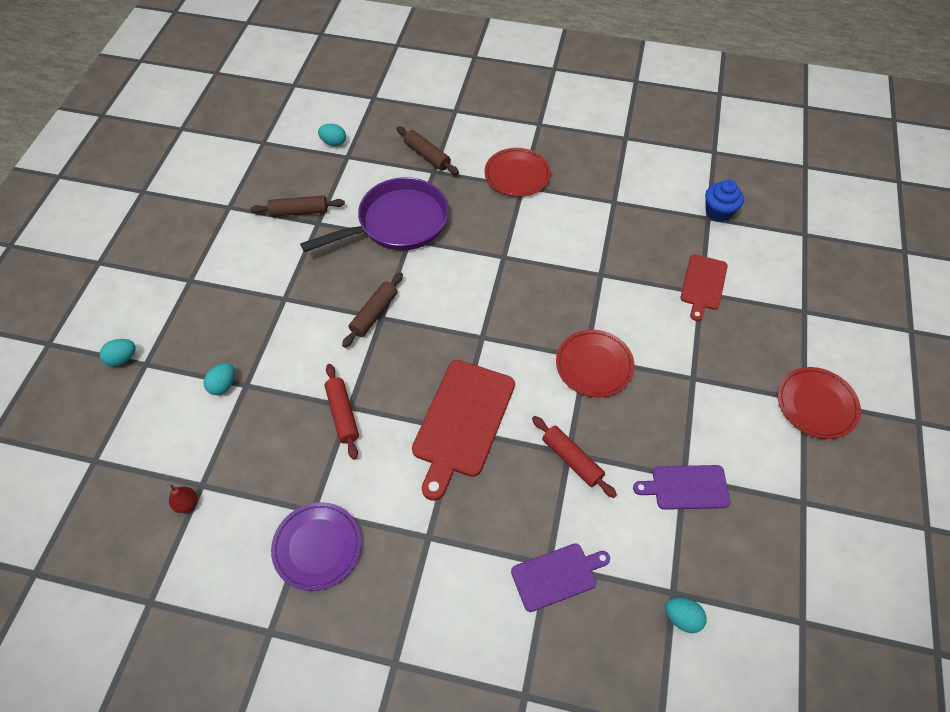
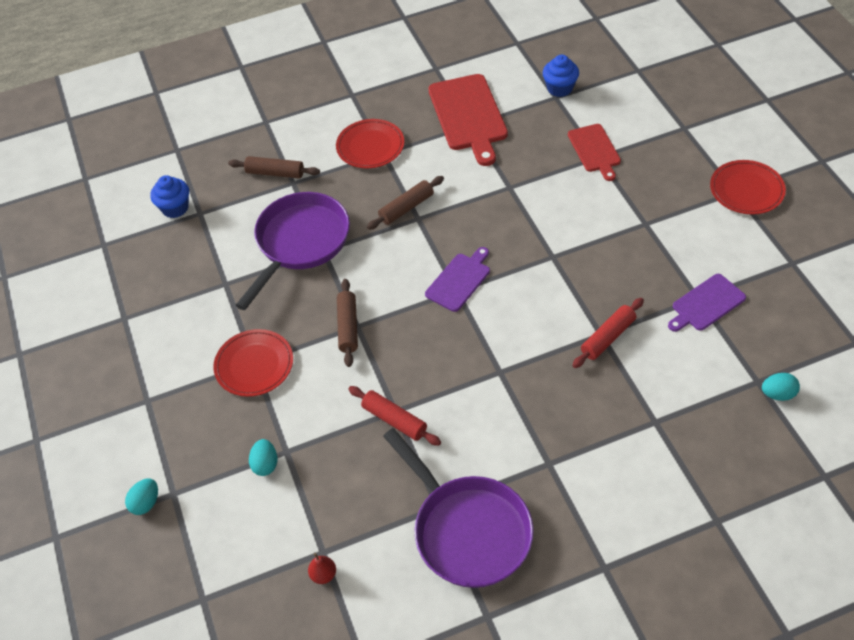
camera: 30 degrees left, 5 degrees down
(299, 211) = (198, 284): brown rolling pin -> brown rolling pin (406, 208)
(317, 547) = (467, 530): purple plate -> purple pan
(334, 142) = (175, 208): turquoise egg -> blue cupcake
(462, 422) = (499, 364): red cutting board -> red cutting board (468, 116)
(557, 576) = (668, 425): purple cutting board -> purple cutting board (459, 280)
(572, 460) = (608, 337): red rolling pin -> red rolling pin turned 60 degrees counterclockwise
(594, 365) = (564, 259): red plate -> red plate (254, 365)

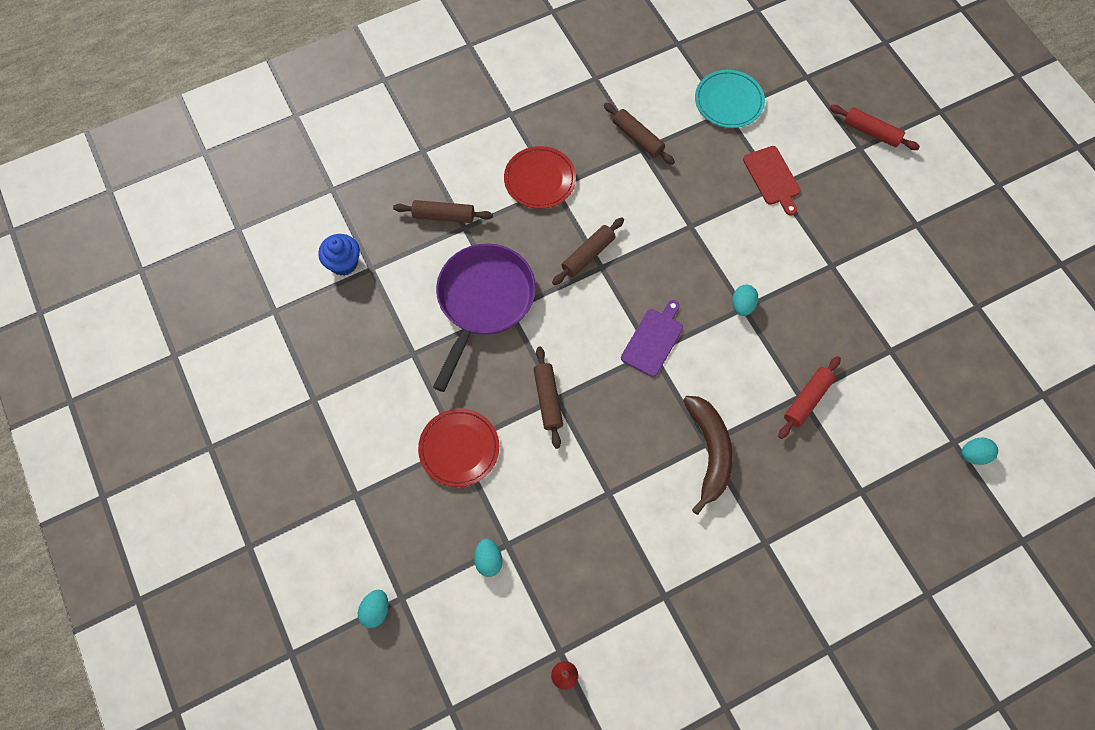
camera: 10 degrees left, 15 degrees up
(394, 420) = (609, 503): red rolling pin -> red rolling pin (871, 132)
(467, 530) = (696, 619): purple pan -> none
(468, 116) = (638, 138): red cutting board -> brown rolling pin
(502, 379) = (709, 452): none -> brown banana
(552, 254) = (742, 305): none -> turquoise egg
(560, 88) = (728, 101): blue cupcake -> turquoise plate
(706, 304) = (898, 357): purple cutting board -> none
(746, 190) = (927, 222): red plate -> none

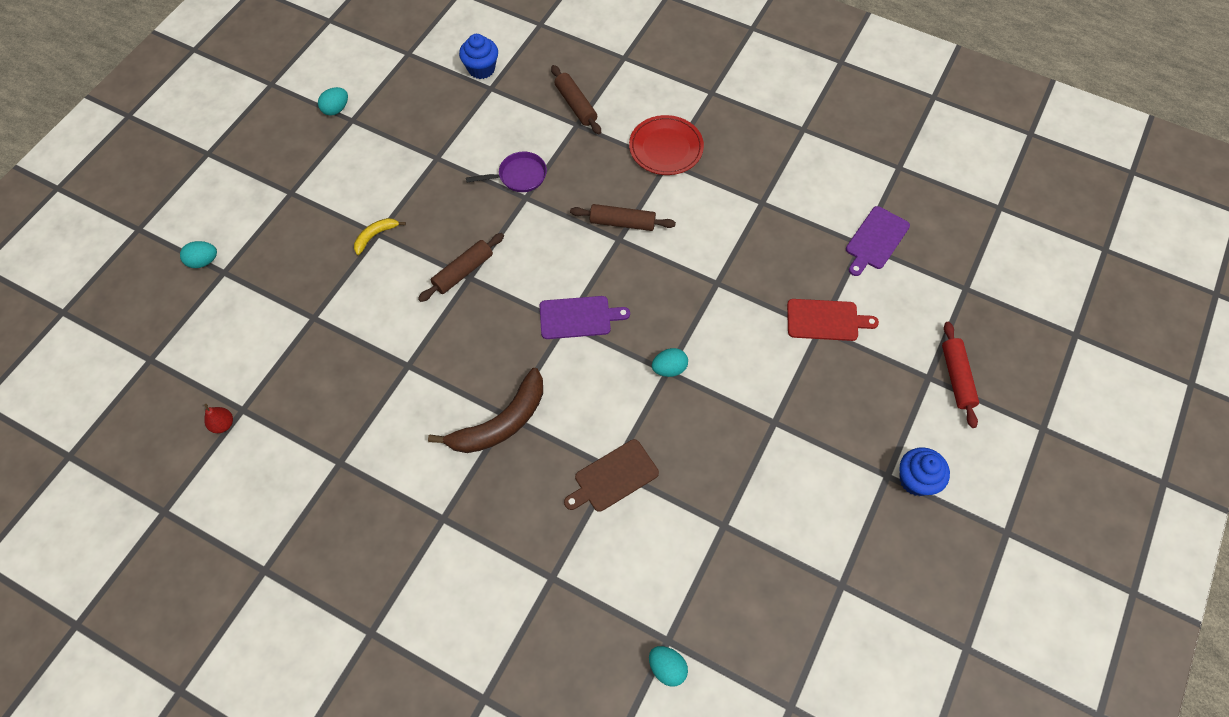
camera: 55 degrees right, 5 degrees down
(459, 448) = (375, 236): red plate -> yellow banana
(483, 301) = (519, 176): purple pan -> purple pan, size x0.49
(488, 560) = (291, 312): turquoise egg -> turquoise egg (336, 109)
(638, 138) = (771, 193): brown rolling pin -> none
(728, 101) = (875, 240): turquoise plate -> purple cutting board
(772, 178) = (826, 320): red cutting board -> red cutting board turned 120 degrees counterclockwise
(807, 400) = (613, 477): red rolling pin -> brown cutting board
(930, 210) = (916, 480): none -> blue cupcake

